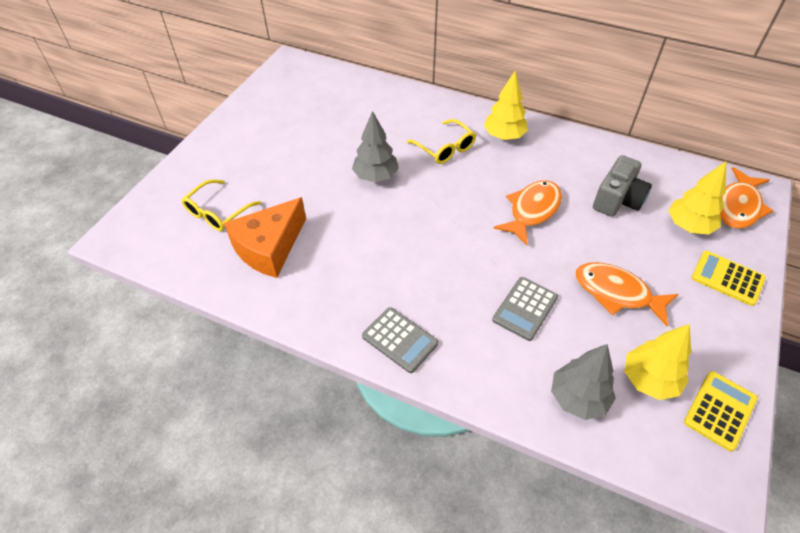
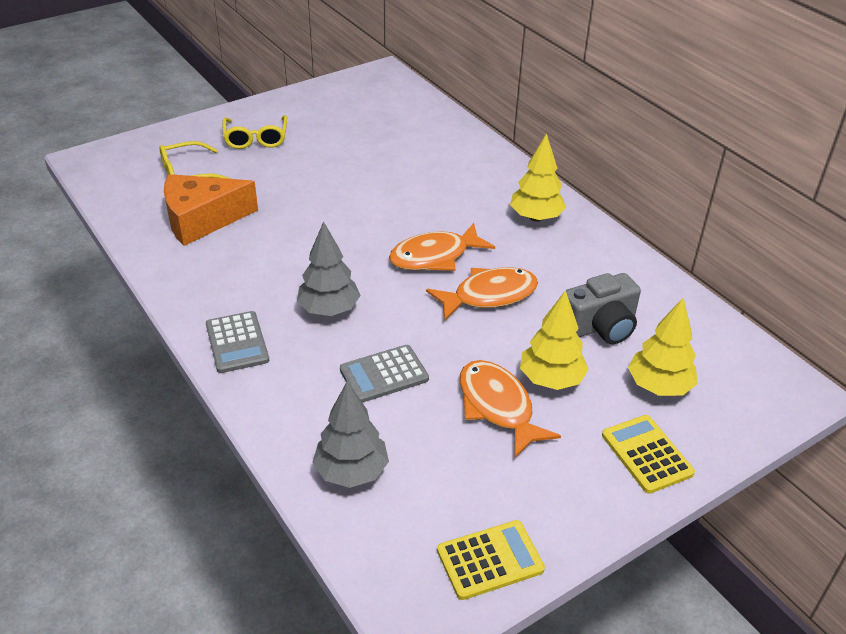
camera: 30 degrees right, 10 degrees down
(375, 176) = (360, 201): grey tree -> grey tree (329, 309)
(445, 148) = (458, 204): yellow glasses -> yellow glasses (256, 139)
(649, 380) = (443, 495): yellow tree -> yellow tree (551, 379)
(738, 206) = (748, 395): orange fish -> orange fish (435, 256)

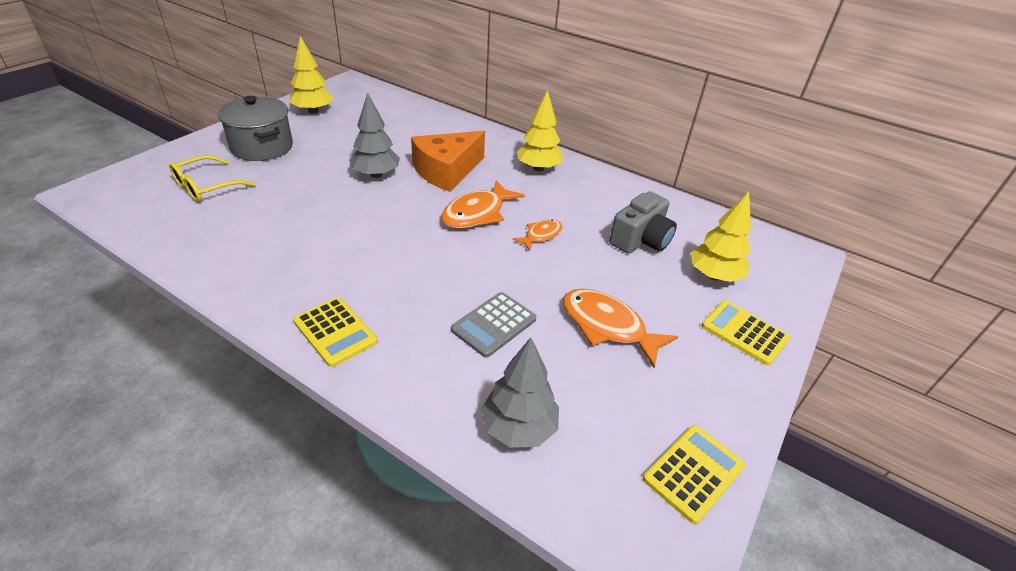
camera: 25 degrees left, 0 degrees up
(202, 219) = (241, 224): orange cheese -> orange cheese (447, 171)
(237, 342) = (335, 331): grey calculator -> yellow calculator
(256, 139) = (262, 147): yellow glasses -> grey pot
(329, 309) = (410, 278): grey tree -> grey tree (376, 175)
(489, 295) = (541, 235): orange fish -> orange fish, size x0.57
(551, 379) = (633, 291): yellow tree -> yellow tree (313, 111)

